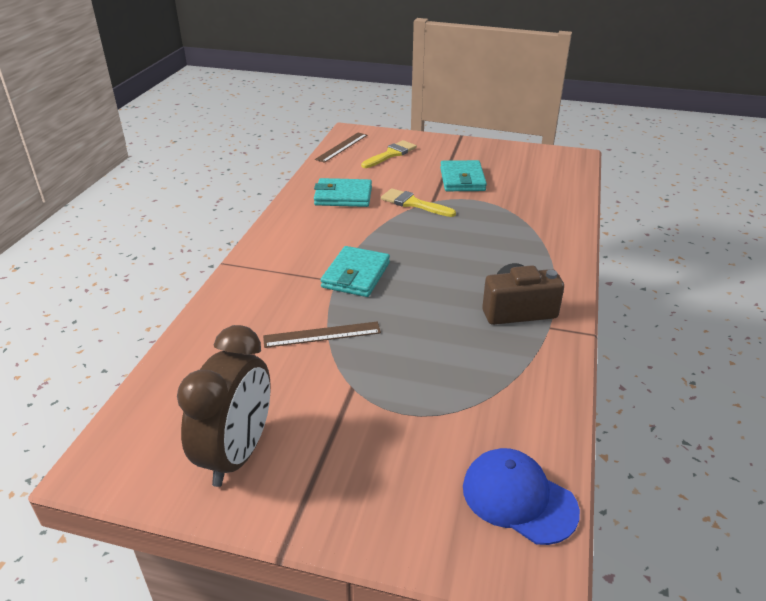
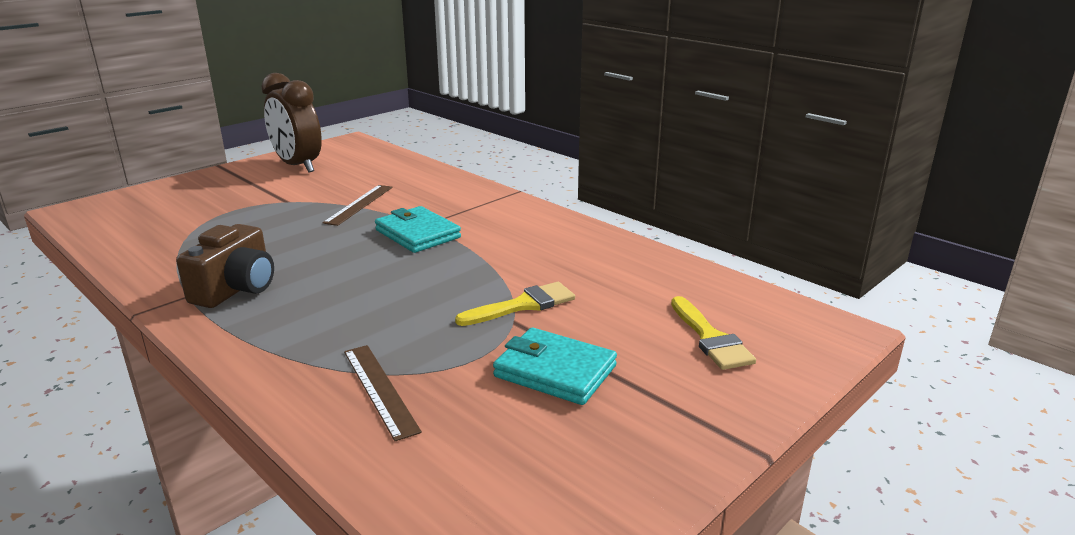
camera: 120 degrees right, 10 degrees down
(342, 147) = (769, 305): brown ruler -> brown ruler (379, 389)
(343, 196) = (594, 267): turquoise wallet -> none
(518, 498) = (108, 220): blue cap -> none

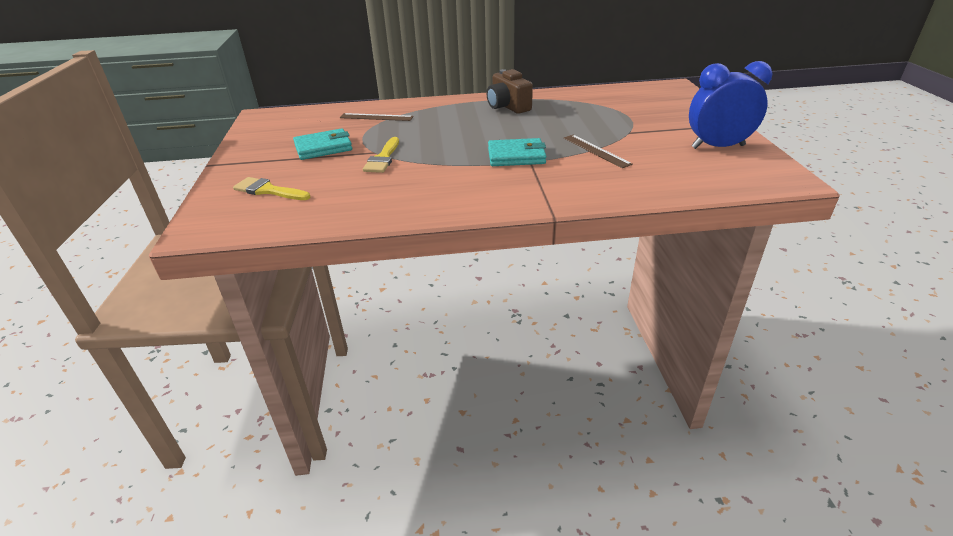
camera: 130 degrees right, 10 degrees up
(297, 166) = (717, 146): brown clock -> blue clock

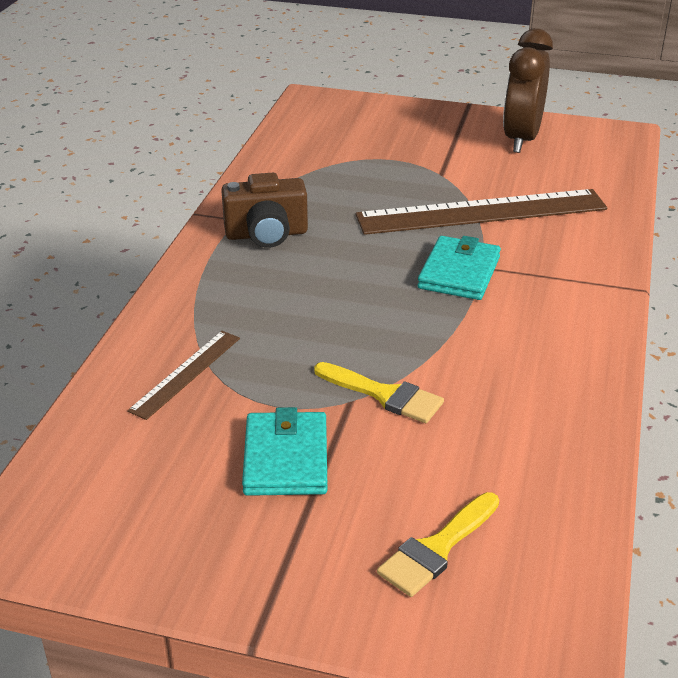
camera: 70 degrees left, 0 degrees up
(596, 151) = (481, 212): brown ruler -> brown ruler, size x2.04
(717, 146) = (521, 139): blue clock -> brown clock

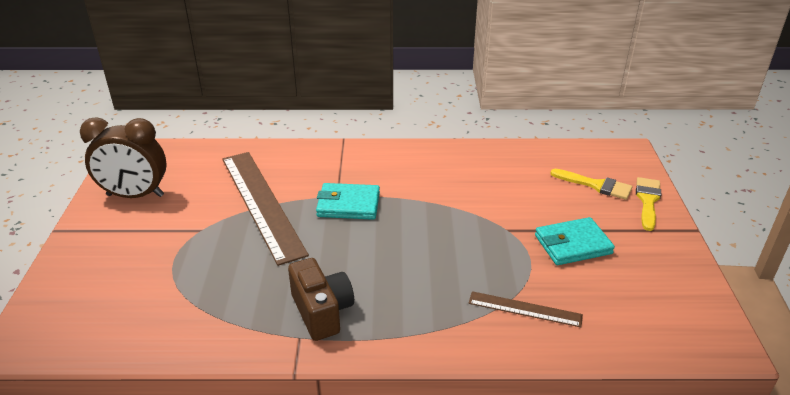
camera: 105 degrees left, 0 degrees up
(385, 395) = (494, 217): yellow brush -> yellow brush (647, 200)

